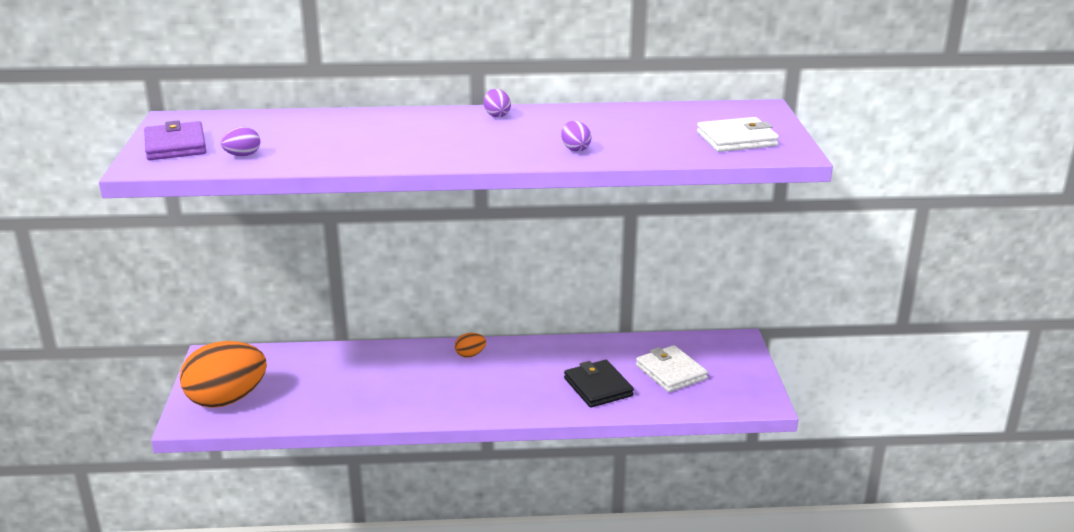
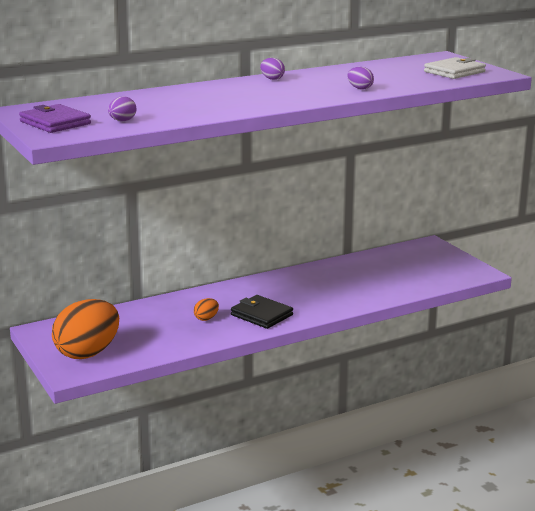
camera: 25 degrees left, 5 degrees down
(470, 355) = (251, 287): orange egg -> orange egg (206, 318)
(598, 387) = (364, 287): black wallet -> black wallet (261, 315)
(671, 372) = (404, 269): white wallet -> none

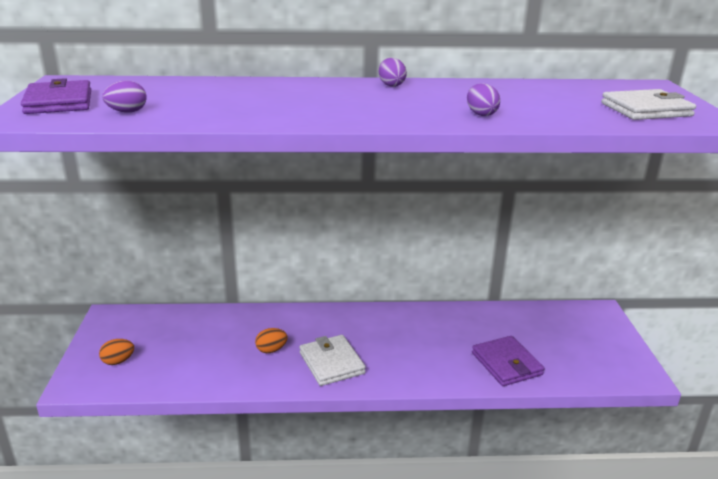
camera: 25 degrees right, 5 degrees up
(88, 353) = (118, 361): orange egg -> orange egg, size x0.41
(261, 315) = (331, 363): black wallet -> white wallet
(388, 287) = (506, 364): none -> purple wallet

